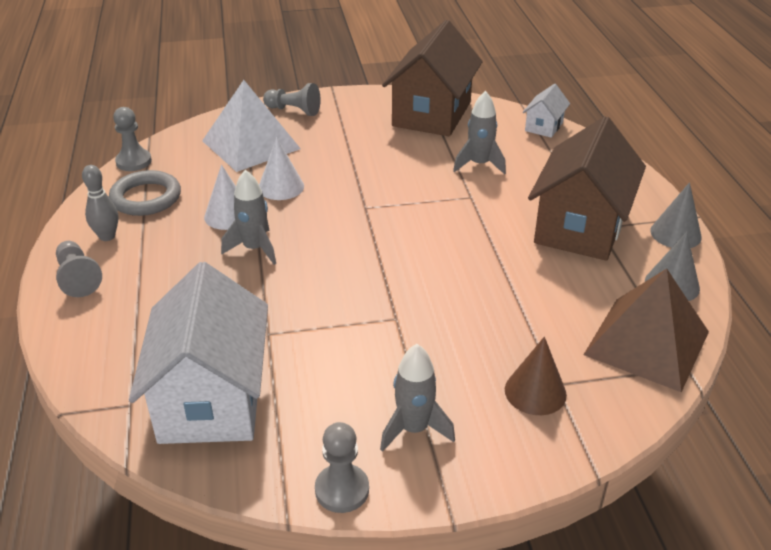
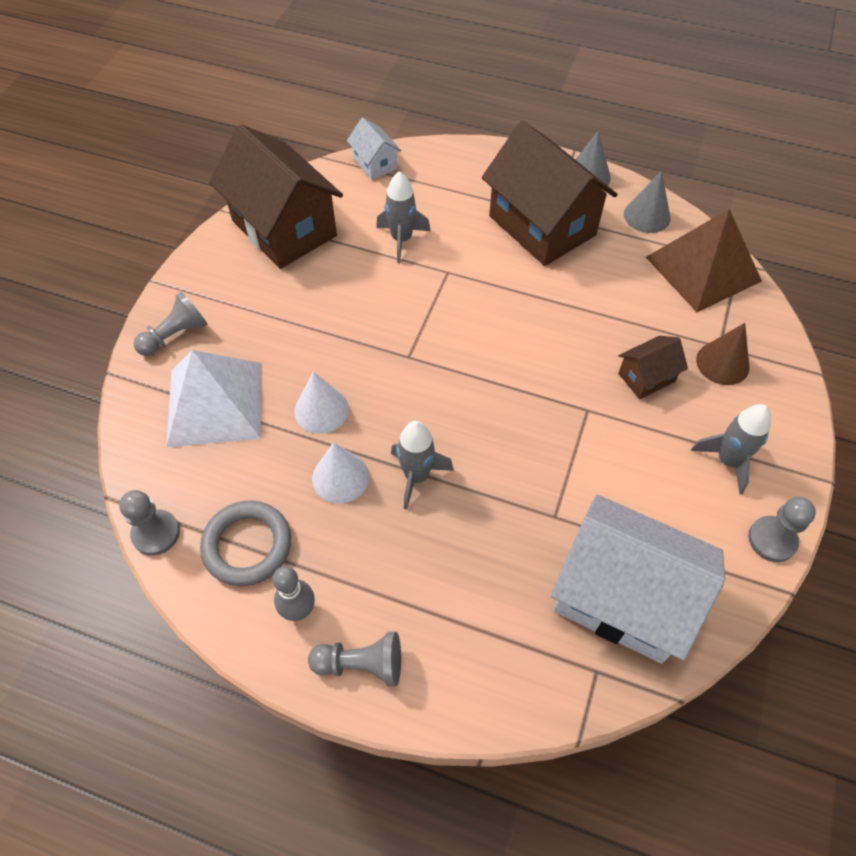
camera: 60 degrees left, 20 degrees up
(466, 343) = (646, 377): none -> brown house

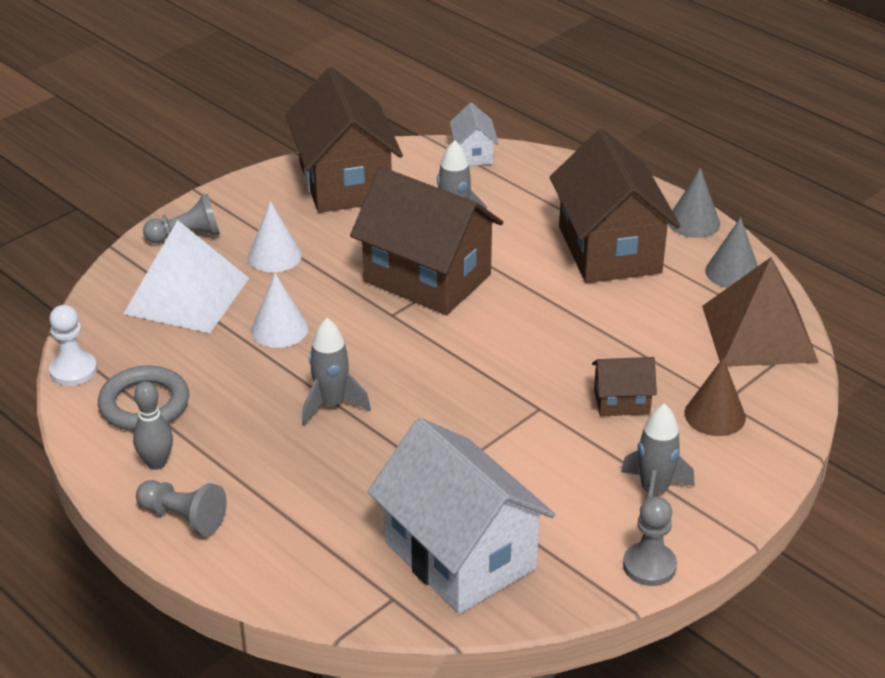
camera: 25 degrees right, 20 degrees down
(156, 533) = (73, 370): grey pawn -> white pawn
(340, 477) = (261, 383): white cone -> white cone (274, 256)
(415, 306) = (427, 278): none -> brown house

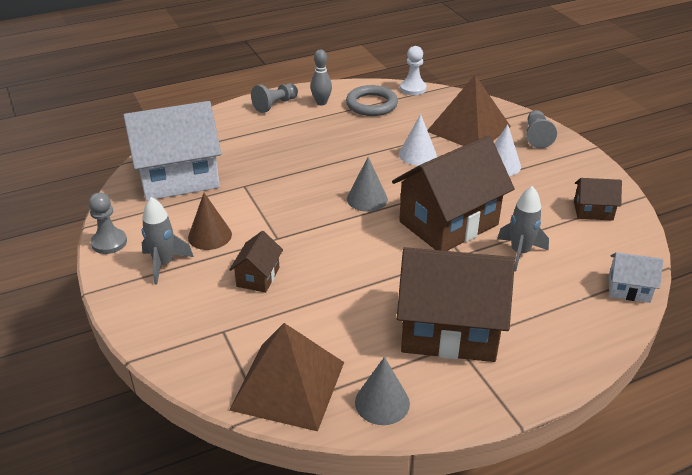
camera: 110 degrees right, 0 degrees up
(187, 295) = (468, 129): white pyramid -> brown pyramid
(331, 405) = (333, 160): grey rocket -> none
(345, 182) = (593, 211): brown house -> brown house, size x0.46
(693, 222) = (474, 405): grey cone -> grey cone (367, 199)
(715, 415) = (212, 320): brown cone -> brown cone (210, 236)

